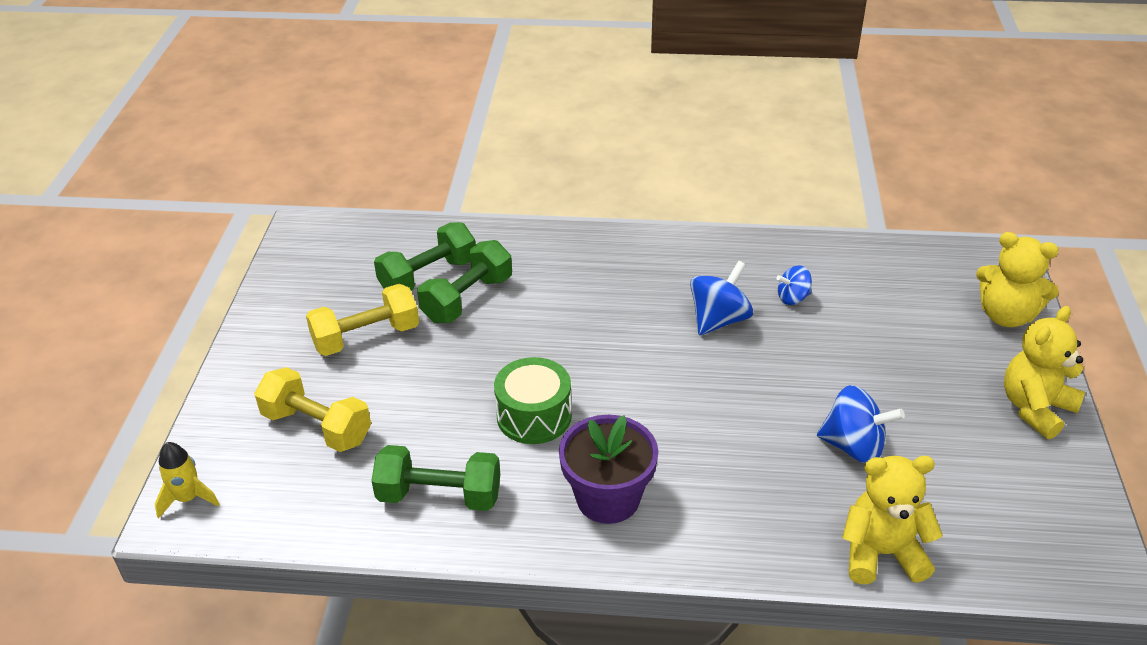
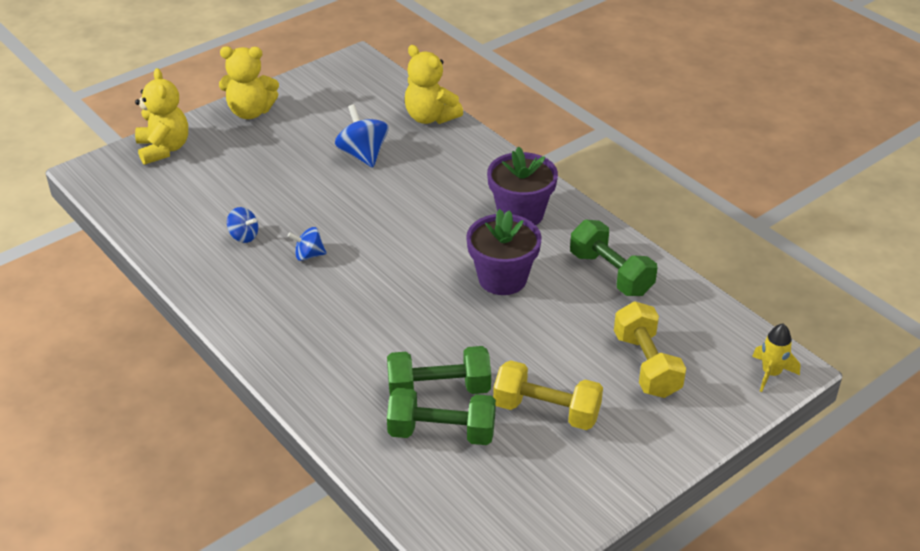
camera: 135 degrees left, 0 degrees up
(534, 416) = (502, 278): green drum -> purple flower pot
(718, 320) = (309, 255): blue spinning top -> blue spinning top, size x0.60

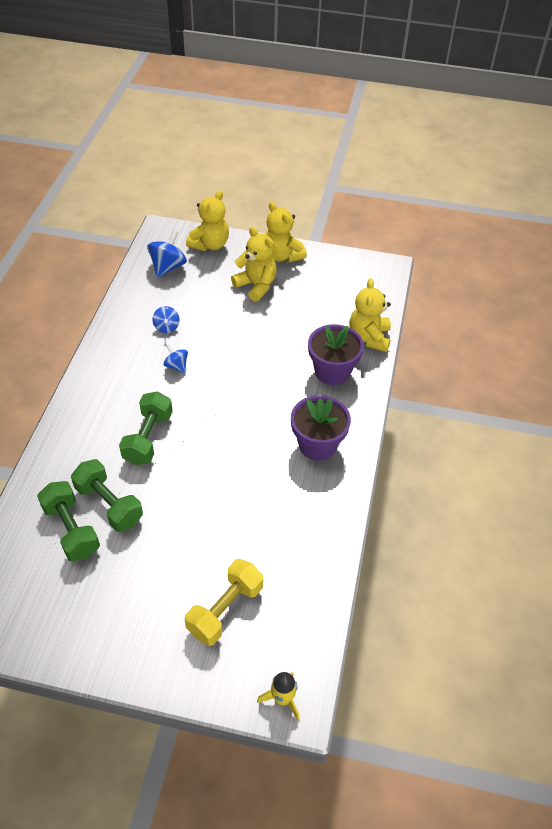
camera: 50 degrees right, 10 degrees up
(268, 149) = (256, 285): none -> yellow teddy bear
(363, 154) = (296, 330): blue spinning top -> blue spinning top (168, 267)
(502, 278) = (242, 474): purple flower pot -> purple flower pot (332, 371)
(546, 411) = (133, 575): yellow dumbbell -> none
(611, 274) = (303, 533): green dumbbell -> green dumbbell (148, 438)

